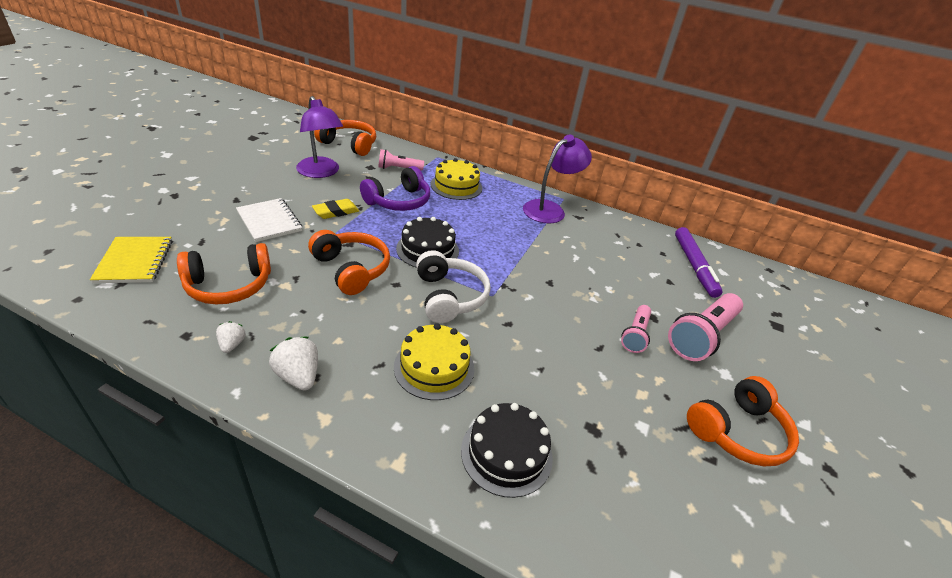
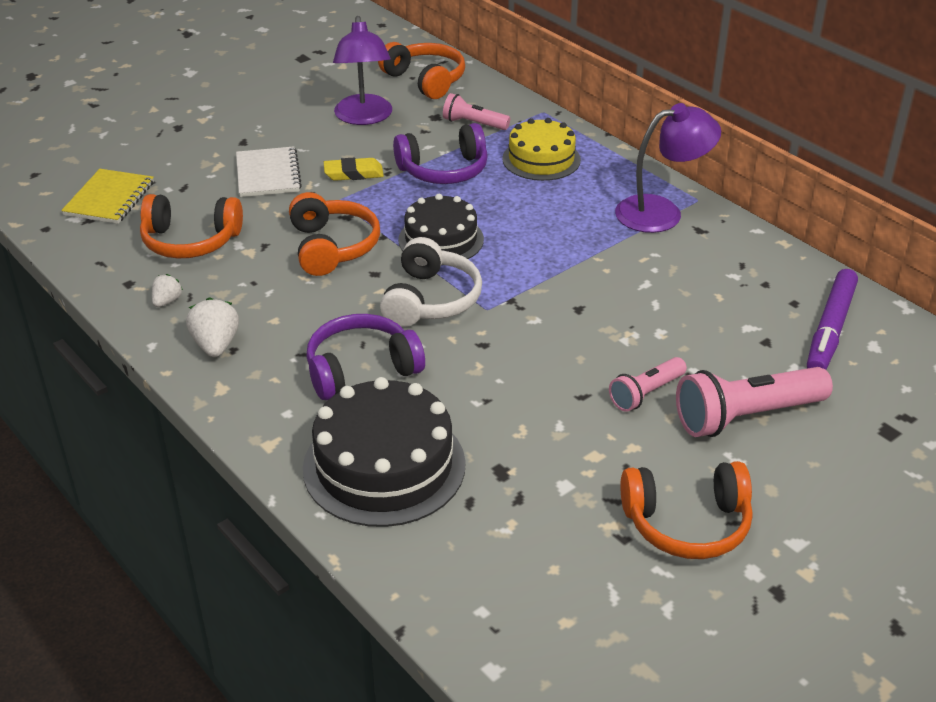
camera: 30 degrees right, 0 degrees up
(434, 367) = (361, 369): yellow cake -> purple headphones
(506, 453) = (384, 466): black cake -> black cake, size x1.53

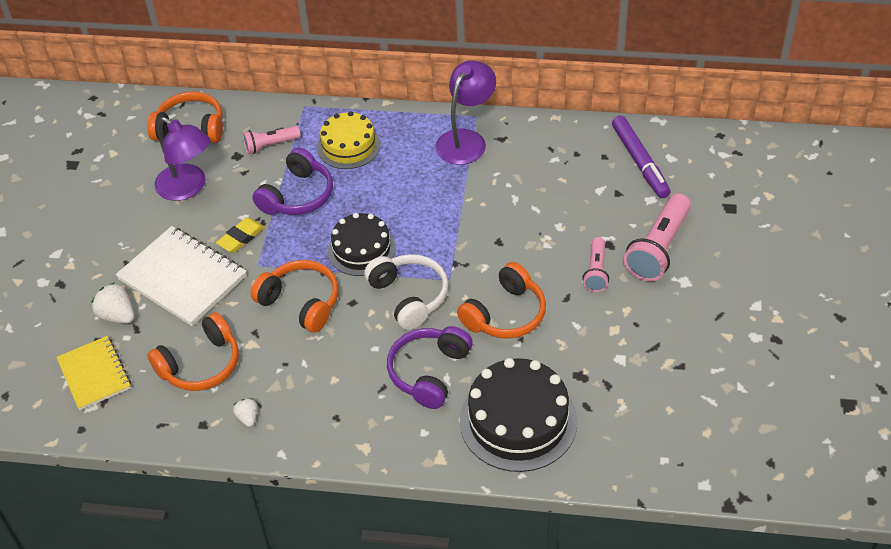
camera: 40 degrees left, 10 degrees up
(216, 345) = (322, 423): white strawberry -> white strawberry (117, 315)
(268, 174) = (182, 278): white notebook -> white notebook, size x1.56
(687, 523) = (699, 334): orange headphones -> orange headphones (505, 314)

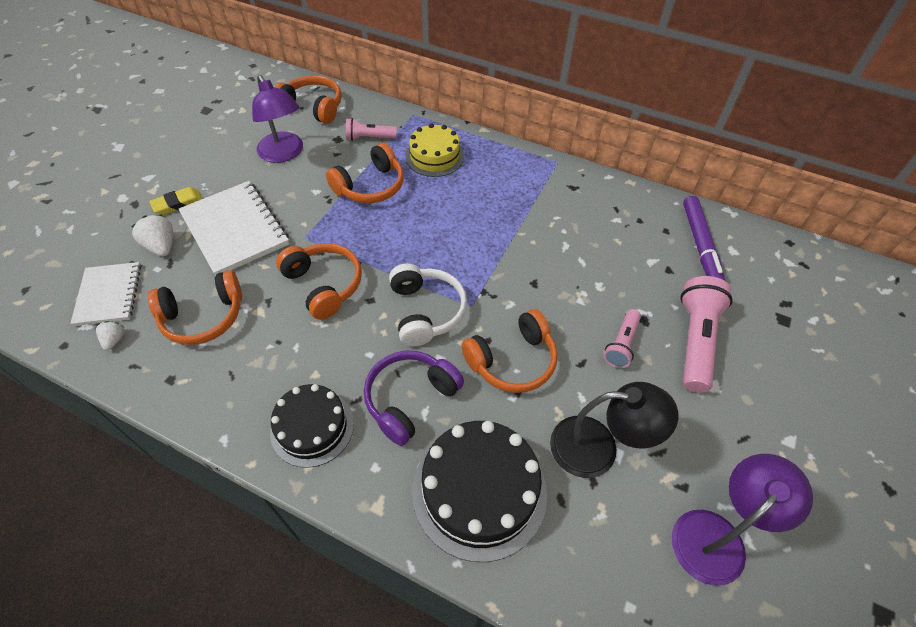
camera: 15 degrees right, 5 degrees up
(94, 374) = (109, 295): yellow notebook -> white notebook
(241, 238) = (303, 209): yellow eraser -> yellow eraser (178, 204)
(248, 417) = (214, 387): white strawberry -> white strawberry (115, 340)
(297, 195) = (370, 186): purple headphones -> orange headphones
(361, 249) = (403, 251): black cake -> black cake (312, 427)
(466, 140) = (540, 179): purple lamp -> purple lamp (717, 535)
(603, 359) = (598, 448): none -> black lamp
(658, 249) = (695, 340): pink flashlight -> pink flashlight turned 150 degrees clockwise

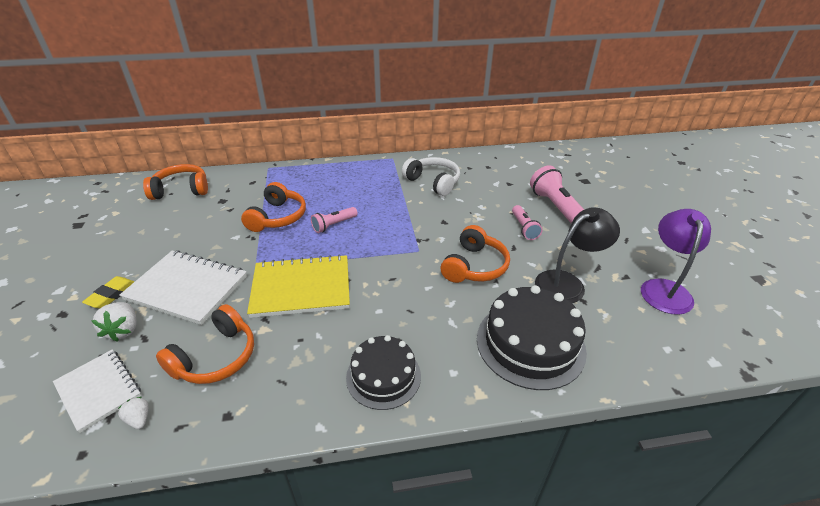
camera: 35 degrees left, 15 degrees down
(162, 246) = (123, 330): white strawberry -> white strawberry turned 120 degrees counterclockwise
(284, 154) = (184, 225): purple lamp -> none
(324, 285) = (301, 288): orange headphones -> yellow notebook
(369, 138) = (248, 191): pink flashlight -> pink flashlight (334, 225)
(410, 399) = (434, 320): purple headphones -> none
(426, 311) = (392, 267): white headphones -> white headphones (433, 182)
(434, 156) = (308, 184): yellow cake -> none
(700, 246) = (512, 166): purple marker -> none

